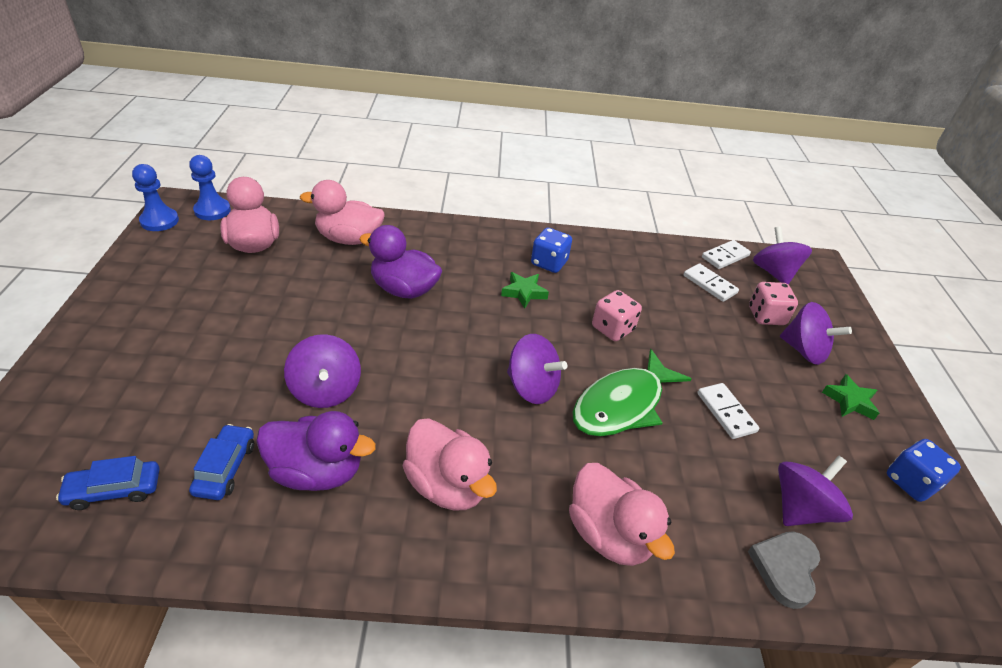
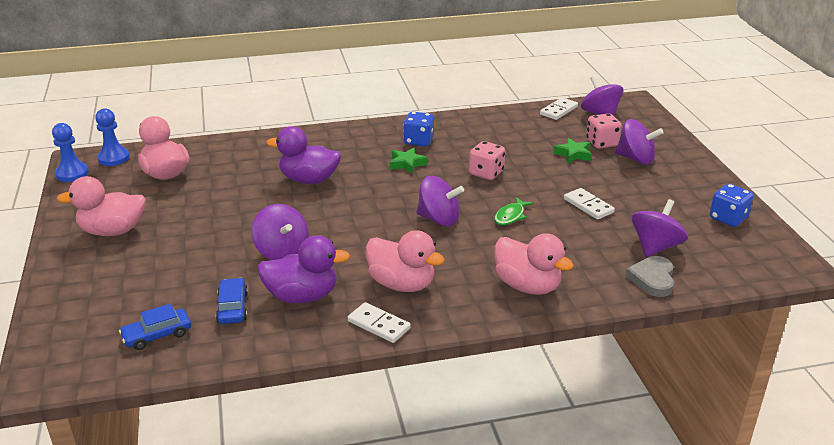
camera: 10 degrees left, 10 degrees down
(349, 239) = (244, 156): pink duck -> pink duck (112, 231)
(622, 404) = (511, 216): green fish -> green fish, size x0.49
(709, 284) = (552, 131): white domino -> white domino (379, 325)
(849, 401) = (676, 182): green star -> green star (573, 154)

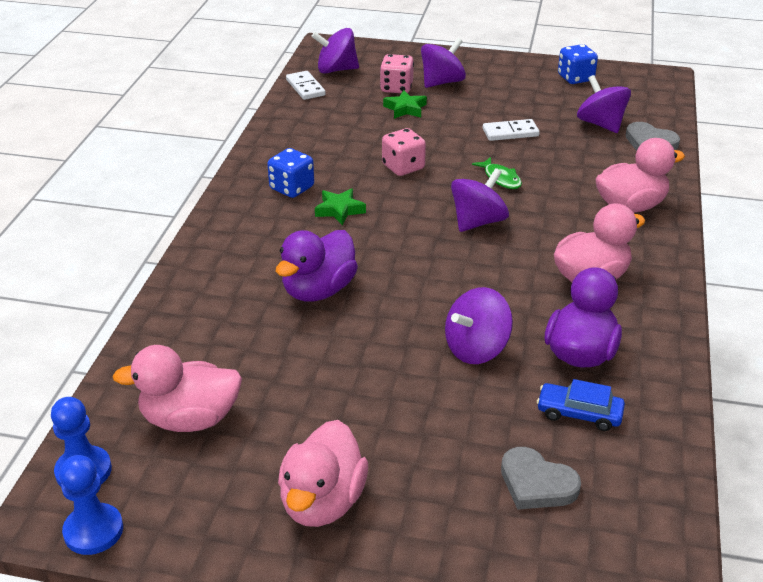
camera: 65 degrees left, 5 degrees up
(154, 303) = (536, 483): none -> grey heart
(157, 335) = (610, 491): blue car -> none
(282, 251) = (476, 349): purple spinning top -> purple spinning top turned 150 degrees clockwise
(379, 325) = (658, 312): white domino -> none

